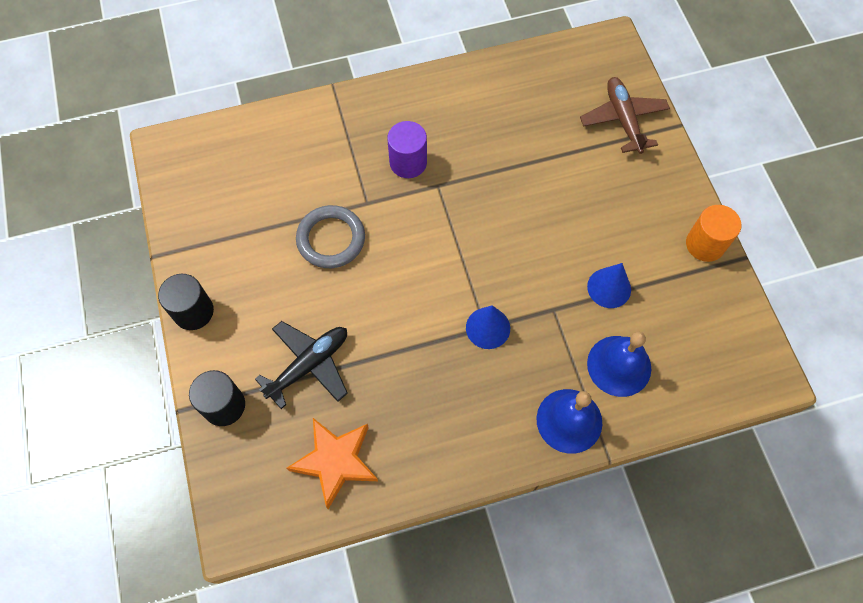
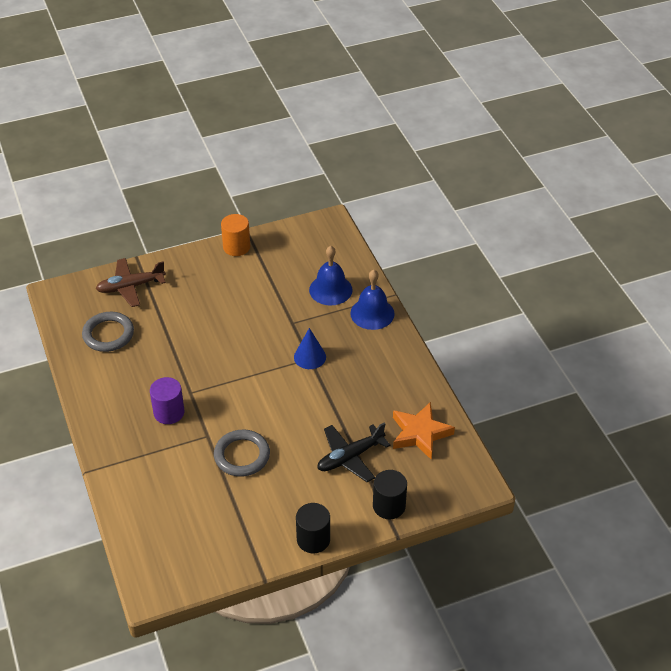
camera: 95 degrees left, 20 degrees down
(309, 365) = (350, 457): black plane -> black plane turned 75 degrees counterclockwise
(540, 98) = (108, 334): none -> grey ring
(609, 288) = (273, 294): blue cone -> none

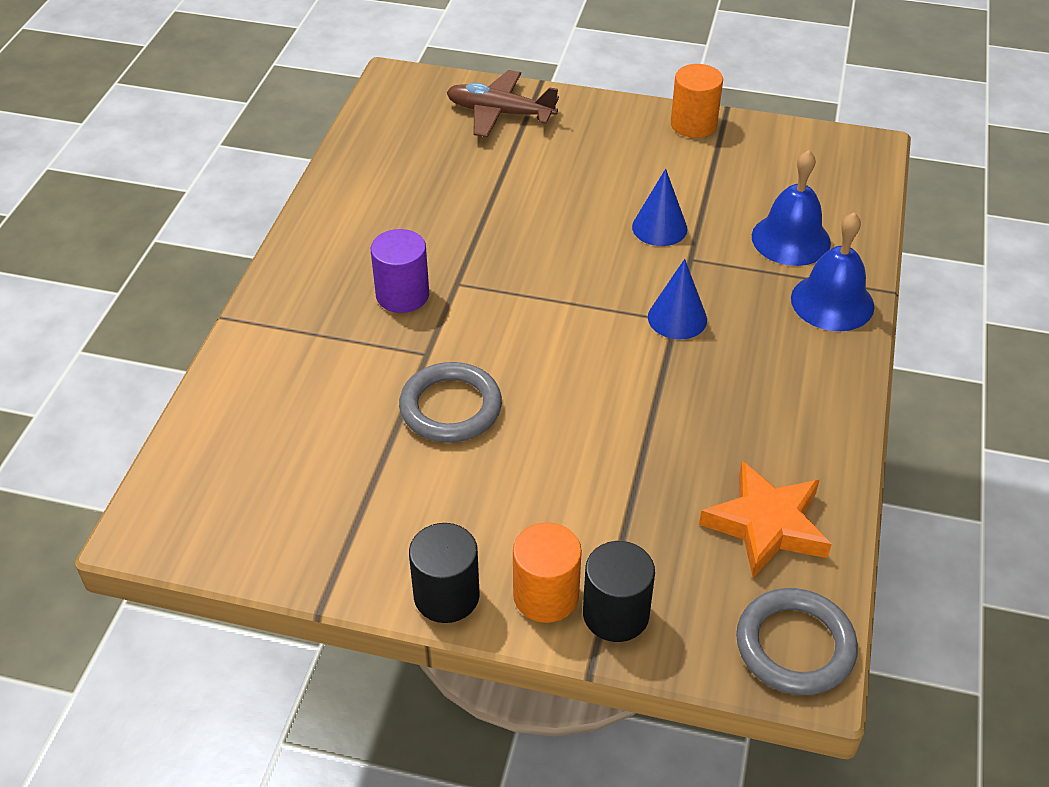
camera: 35 degrees right, 0 degrees up
(108, 334) = (416, 158): grey ring -> grey ring (795, 646)
(265, 313) = (659, 227): none -> blue cone
(350, 457) = (615, 499): black plane -> none
(354, 515) = (546, 595): none -> orange cylinder

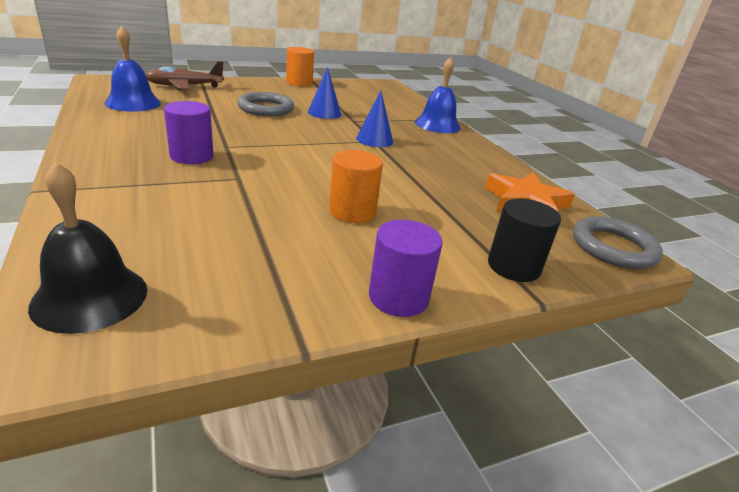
camera: 40 degrees left, 15 degrees down
(200, 482) = (90, 297): none -> black bell
(446, 596) = (398, 297): black cylinder -> purple cylinder
(450, 407) = (284, 198): grey ring -> grey ring (266, 108)
(546, 595) = (462, 272): orange cylinder -> orange cylinder (352, 212)
(791, 239) = (392, 109): blue bell -> blue bell (133, 103)

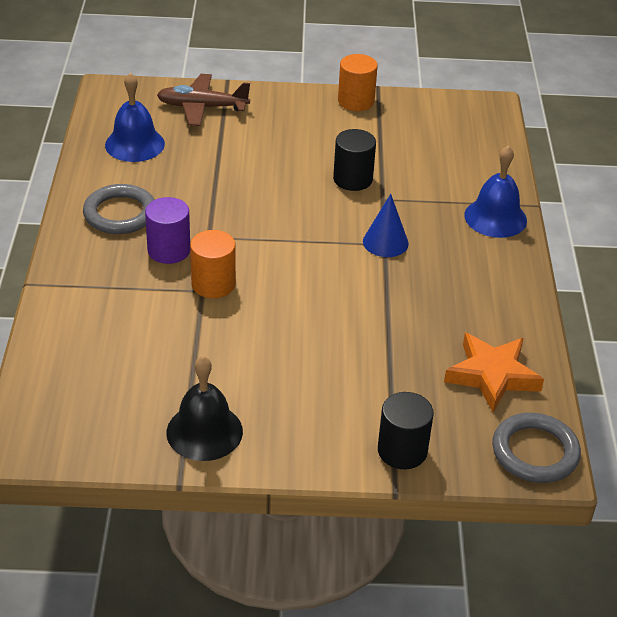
camera: 25 degrees right, 10 degrees up
(90, 297) = (53, 406): black bell -> black bell (204, 431)
(266, 108) = (282, 164): grey ring -> grey ring (120, 213)
(324, 113) = (352, 179): blue cone -> black cylinder
(352, 212) = (290, 355): orange cylinder -> orange cylinder (213, 284)
(398, 297) = (273, 457): purple cylinder -> none

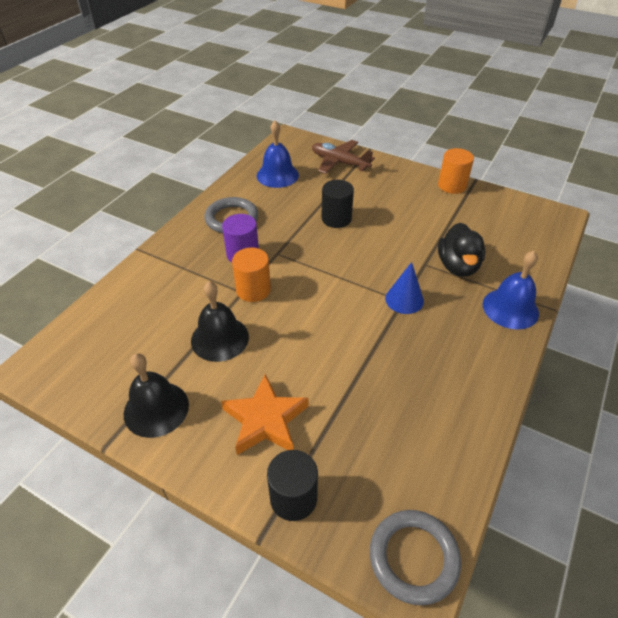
camera: 30 degrees right, 5 degrees up
(216, 344) = (220, 338): none -> black bell
(352, 179) = (411, 242): black cylinder -> black cylinder (336, 218)
(418, 191) = (458, 266): none -> black duck
(492, 375) = (420, 456): orange star -> orange star (265, 420)

